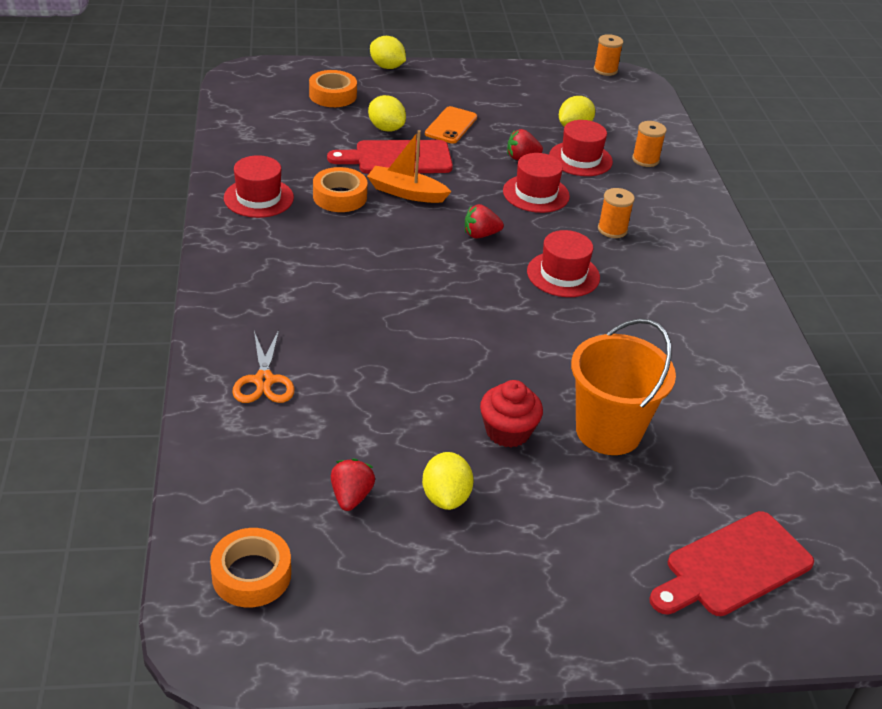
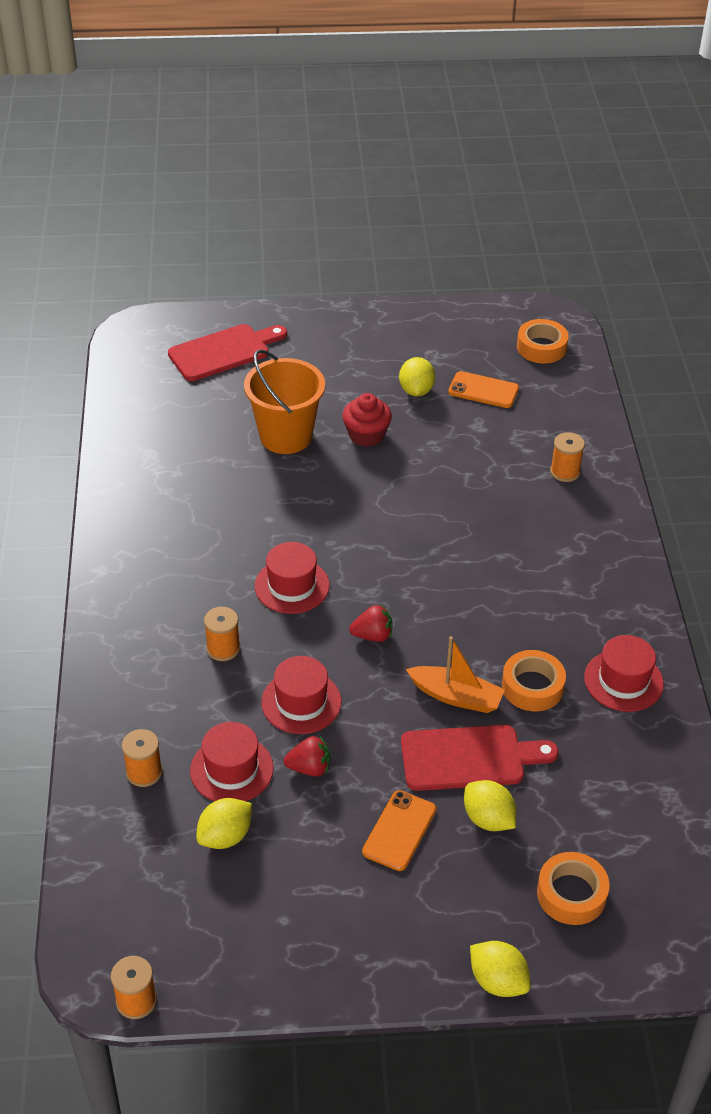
camera: 175 degrees left, 5 degrees up
(264, 380) = (565, 472): orange scissors -> orange spool
(351, 496) = (483, 390): red strawberry -> orange phone

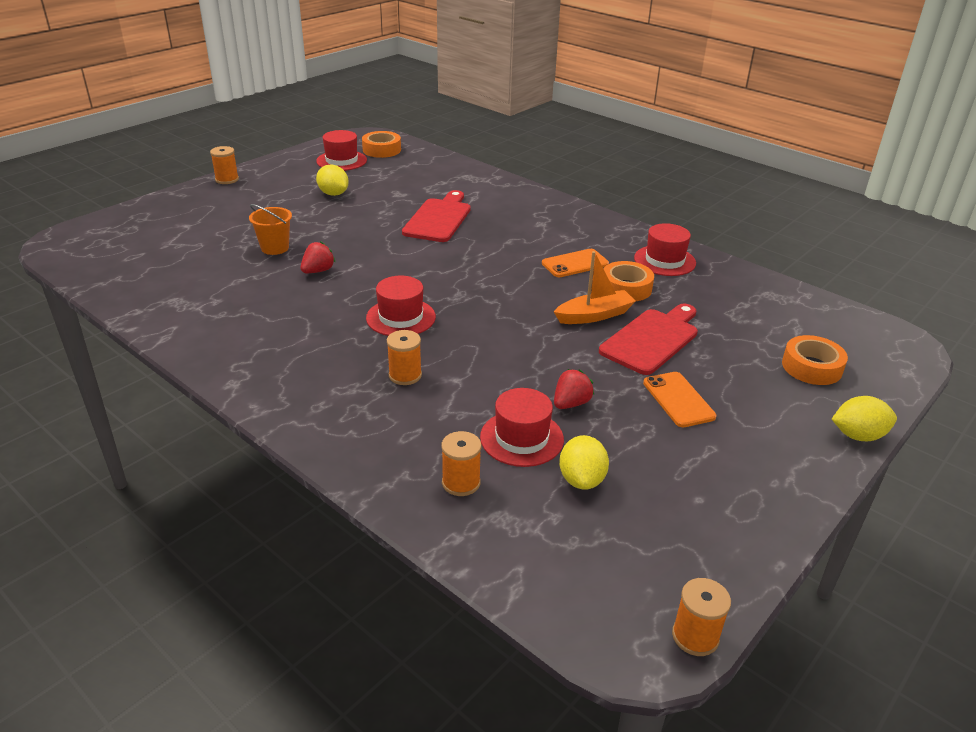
camera: 45 degrees left, 10 degrees down
(224, 352) = (158, 227): red cutting board -> red cutting board (439, 219)
(286, 436) = (275, 248): orange bucket -> orange bucket, size x0.58
(301, 702) = (507, 372): red hat -> red hat (341, 161)
(366, 435) = (332, 225): red cupcake -> none
(373, 635) = (496, 314): red strawberry -> red strawberry (318, 271)
(483, 390) = (376, 178): orange phone -> orange phone (575, 264)
(488, 819) = (712, 361): yellow lemon -> none
(565, 472) = (482, 192): orange spool -> orange spool (227, 179)

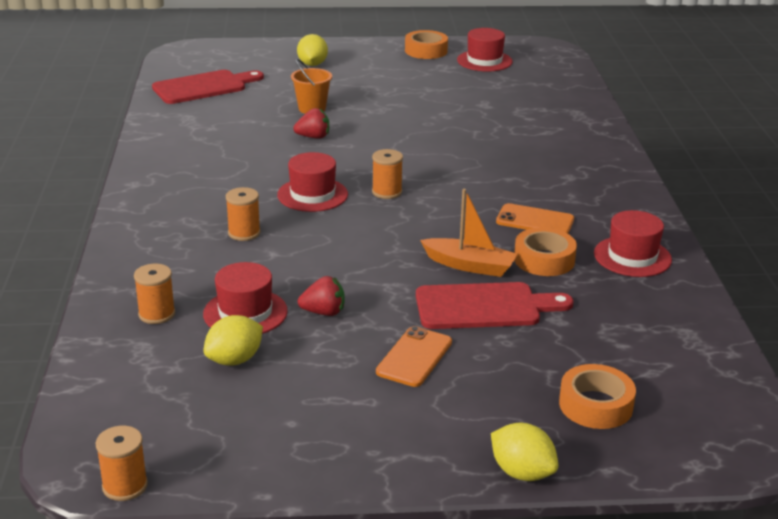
camera: 45 degrees right, 5 degrees down
(227, 179) = (365, 45): orange spool -> orange spool (387, 192)
(333, 194) = (428, 85): yellow lemon -> yellow lemon (312, 64)
(382, 150) = (537, 63): orange tape -> orange tape (426, 51)
(439, 219) = (481, 137): red cutting board -> red cutting board (204, 87)

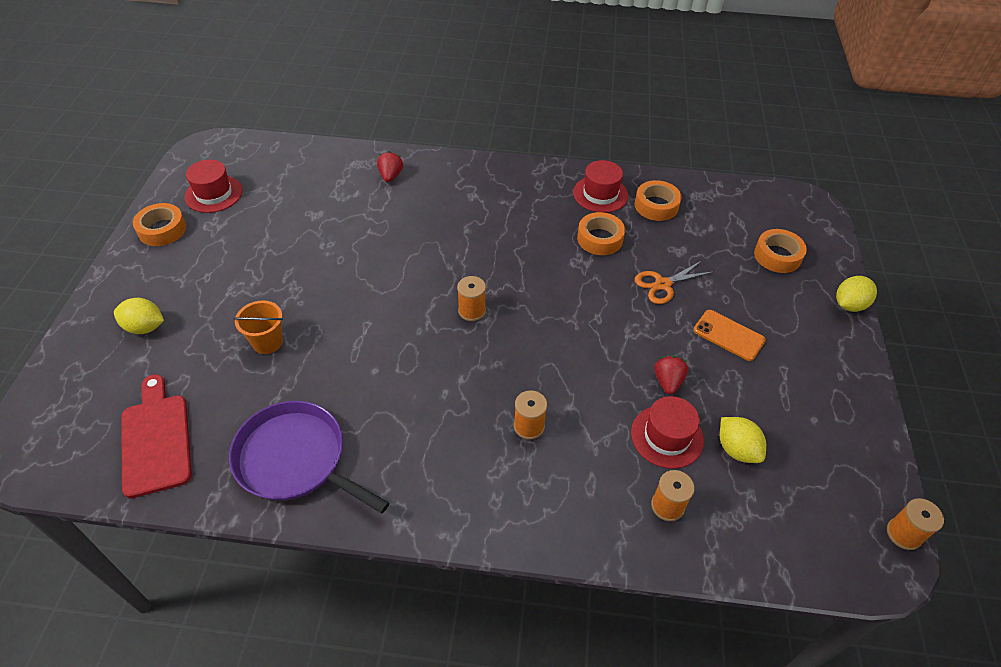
camera: 80 degrees left, 20 degrees up
(192, 136) = (296, 459): none -> purple pan
(312, 195) = (464, 365): red hat -> none
(313, 137) = (338, 349): red strawberry -> red strawberry (390, 176)
(470, 265) = (604, 281): orange boat -> none
(484, 307) = (663, 284): red cutting board -> orange scissors
(535, 221) = (540, 230): orange phone -> none
(639, 299) = (656, 206): none -> orange tape

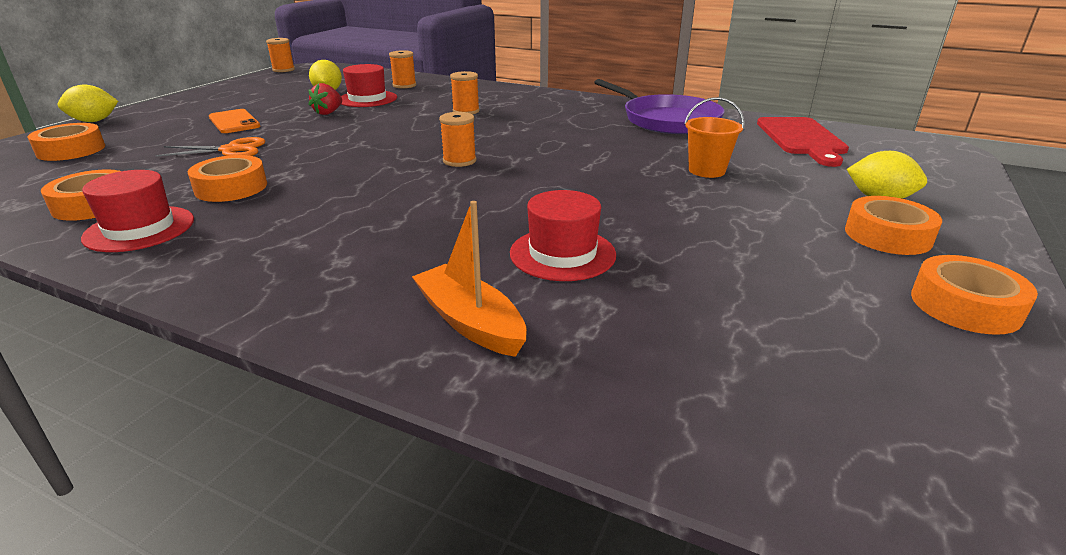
camera: 160 degrees left, 20 degrees down
(166, 281) = (887, 235): none -> orange tape
(214, 194) = (897, 358): red hat -> red hat (562, 254)
(390, 176) = (470, 322): red strawberry -> orange boat

